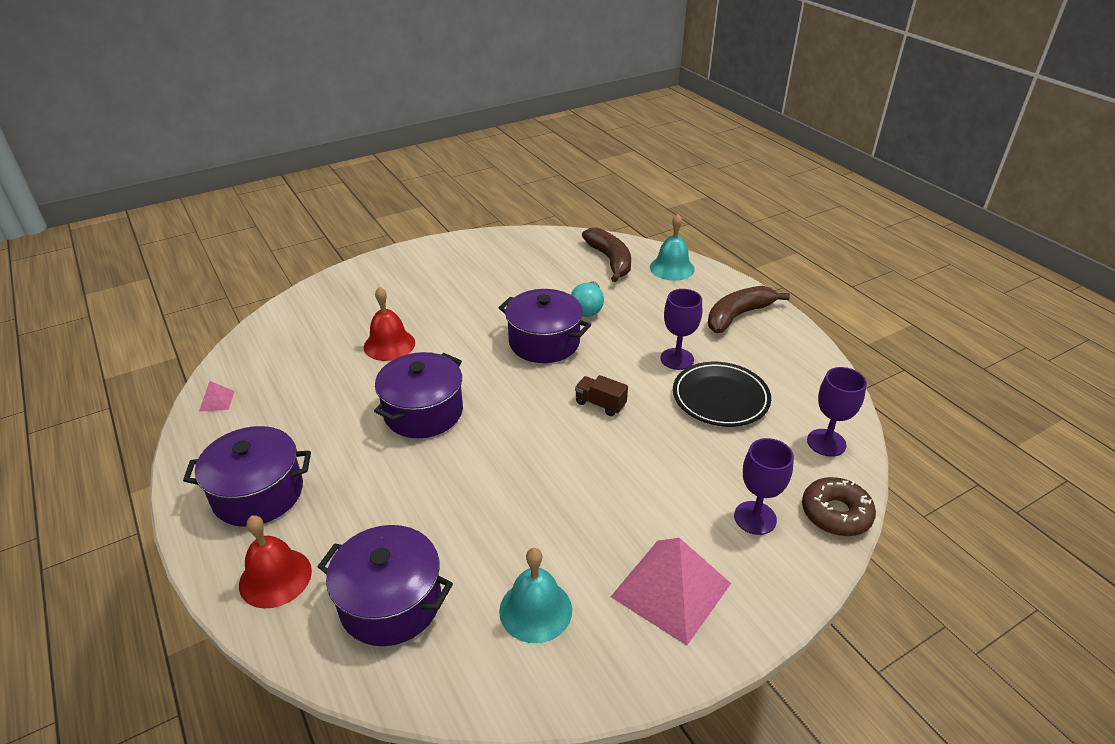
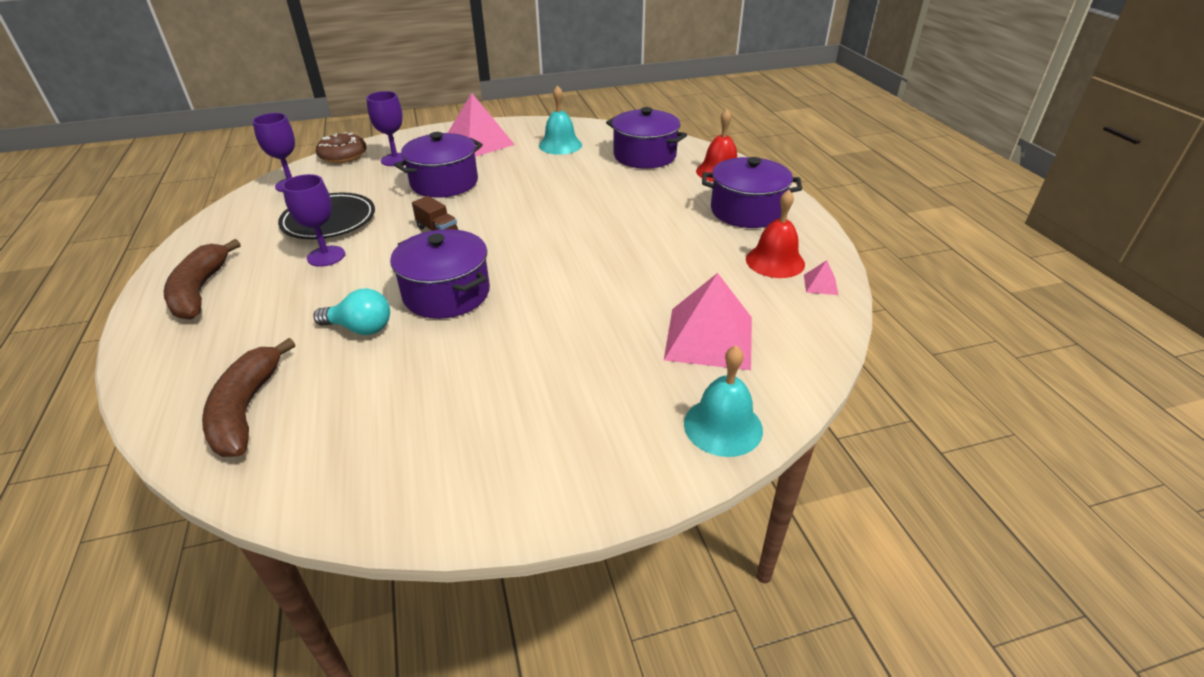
camera: 165 degrees left, 0 degrees up
(328, 340) = (709, 337): none -> pink pyramid
(389, 344) = (630, 319): red bell -> red bell (775, 261)
(423, 412) = (603, 246): purple pot -> purple pot (444, 183)
(587, 309) = (360, 328): turquoise light bulb -> turquoise light bulb turned 75 degrees clockwise
(672, 268) = (178, 376): turquoise bell -> turquoise bell (723, 426)
(738, 315) = (200, 290): brown banana -> brown banana turned 105 degrees clockwise

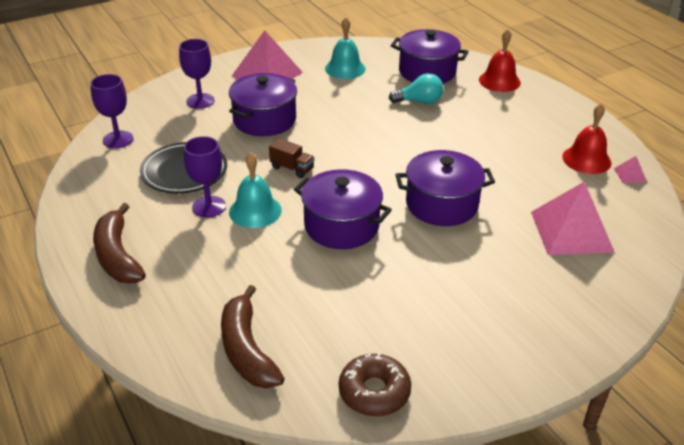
camera: 15 degrees left, 0 degrees up
(343, 155) = (145, 102): brown donut -> brown donut (374, 392)
(360, 328) = (290, 267): turquoise light bulb -> turquoise light bulb (419, 102)
(723, 426) = (617, 298): turquoise bell -> turquoise bell (255, 211)
(746, 211) = (541, 116): purple pot -> purple pot (442, 204)

